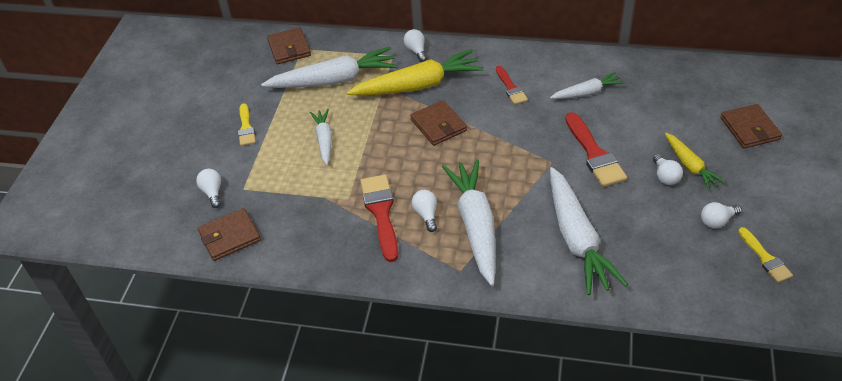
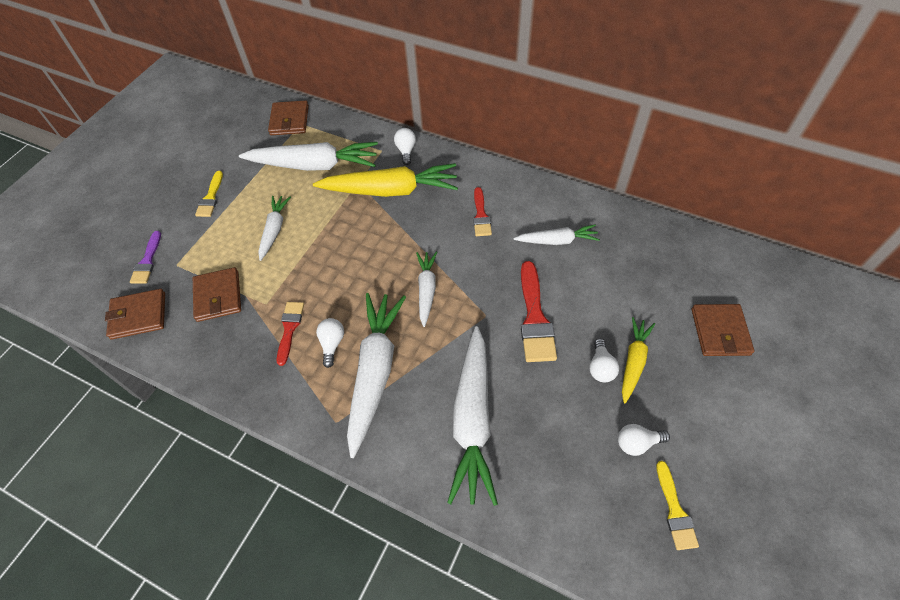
camera: 15 degrees right, 10 degrees up
(212, 192) = (147, 261): white light bulb -> purple brush
(381, 212) = (289, 328): red brush -> red brush, size x0.61
(438, 125) = (390, 241): brown wallet -> brown wallet (218, 296)
(490, 155) = (426, 290): none -> white carrot
(690, 166) = (633, 361): yellow carrot -> yellow carrot turned 150 degrees counterclockwise

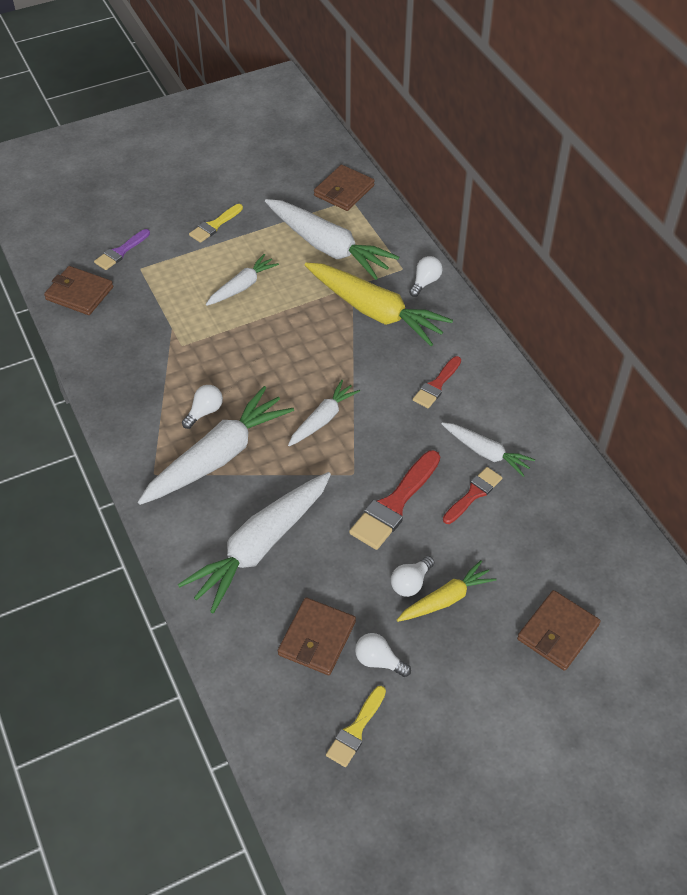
camera: 35 degrees right, 5 degrees down
(218, 296) = (150, 315): brown wallet -> brown wallet (317, 638)
(289, 328) = (182, 377): red brush -> red brush (474, 494)

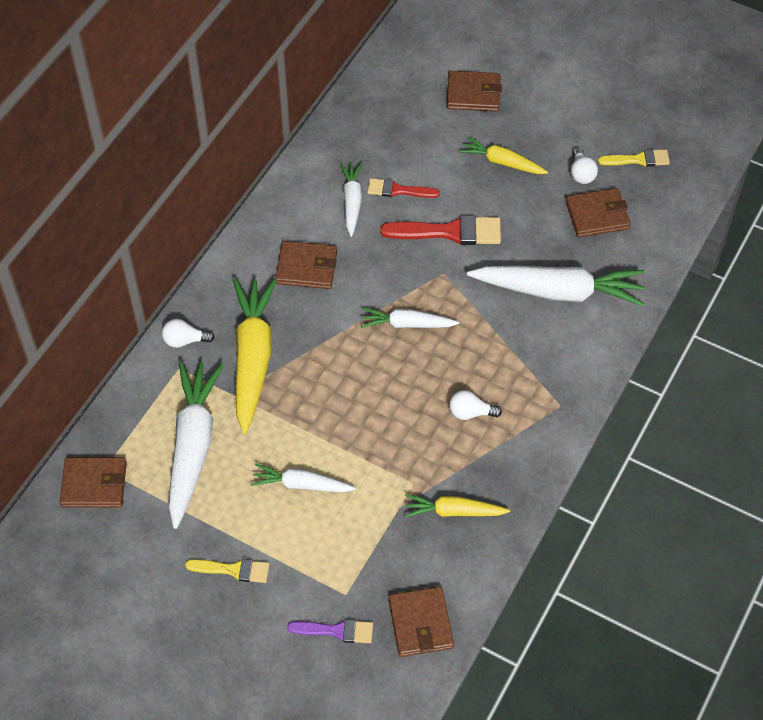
camera: 125 degrees left, 5 degrees up
(137, 355) = (453, 511): none -> yellow carrot
(218, 457) = (505, 372): white carrot -> none
(411, 583) = (507, 187): white light bulb -> none
(436, 385) = (306, 267): red brush -> brown wallet

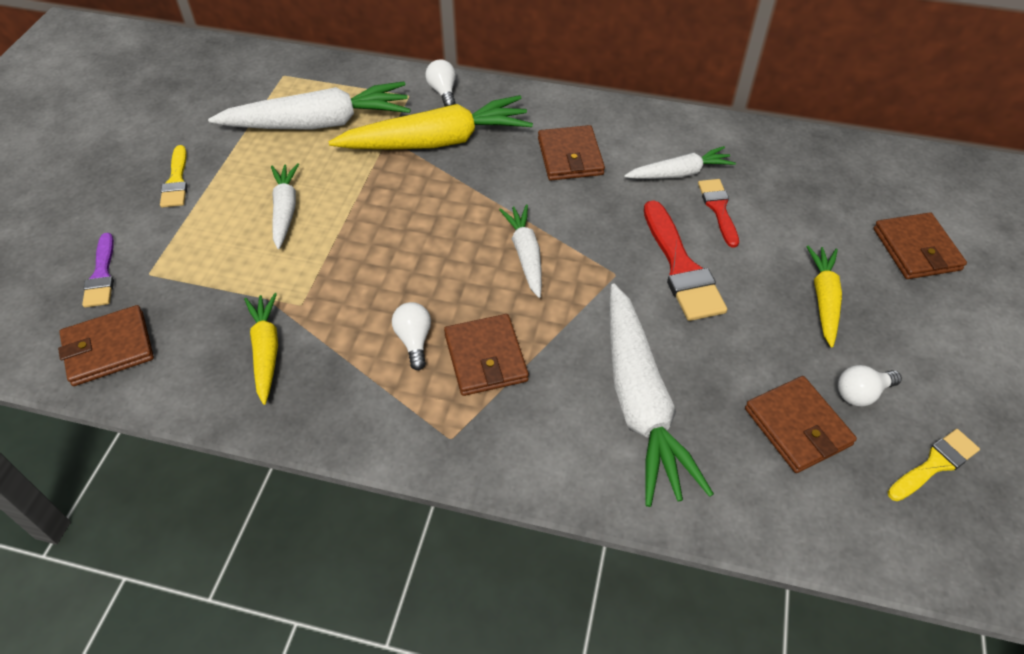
camera: 75 degrees right, 5 degrees down
(94, 484) = (265, 73): brown wallet -> brown wallet (485, 358)
(638, 159) = (935, 464): yellow brush -> yellow brush turned 105 degrees counterclockwise

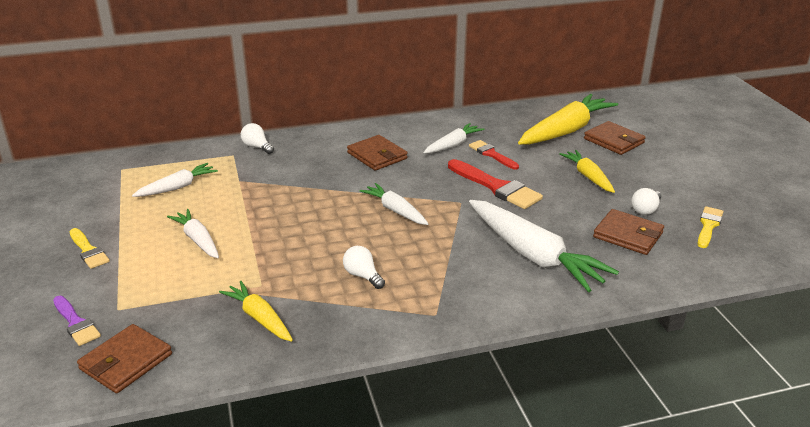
camera: 30 degrees left, 20 degrees down
(319, 123) = (177, 187): white carrot -> white carrot, size x0.55
(437, 142) = (278, 173): yellow carrot -> yellow carrot (566, 131)
(485, 358) = (419, 268): brown wallet -> none

